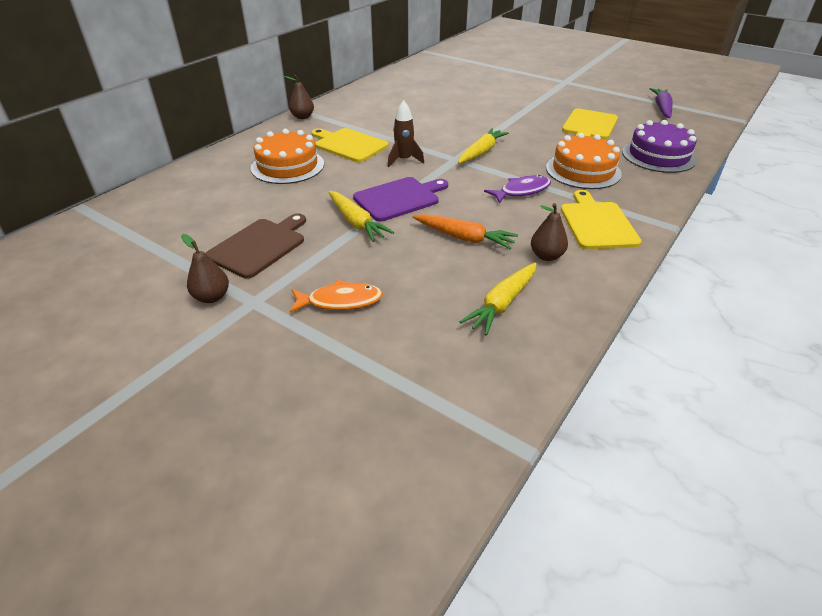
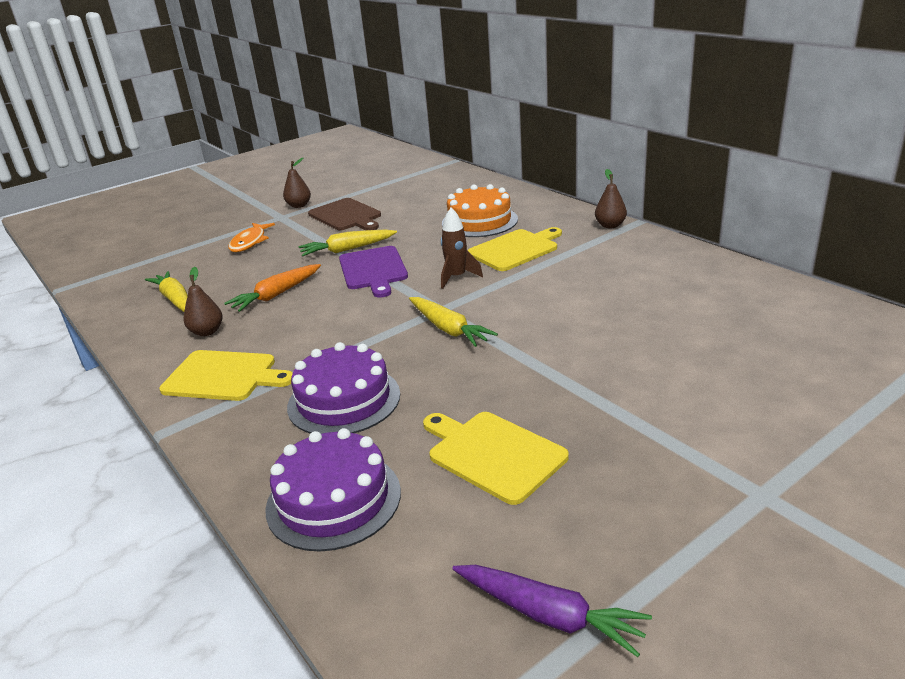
camera: 110 degrees right, 10 degrees down
(521, 191) = (331, 340): purple fish -> none
(583, 170) = (344, 400): orange cake -> purple cake

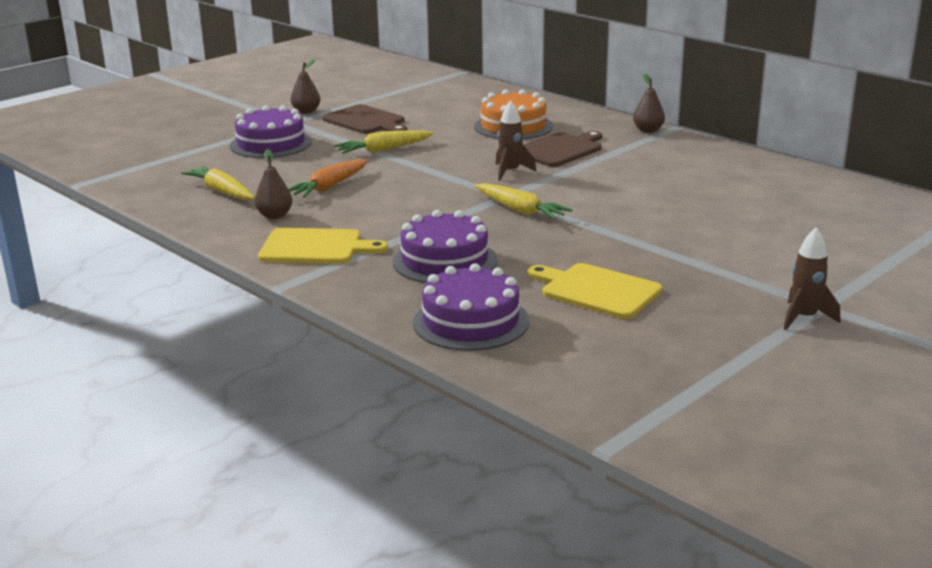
camera: 10 degrees left, 5 degrees down
(250, 242) = (271, 144): orange fish -> purple cake
(373, 270) = (421, 166): purple cutting board -> none
(515, 249) = (560, 150): yellow cutting board -> brown cutting board
(549, 615) = (676, 374): purple carrot -> none
(737, 516) = (804, 318): none -> brown rocket

